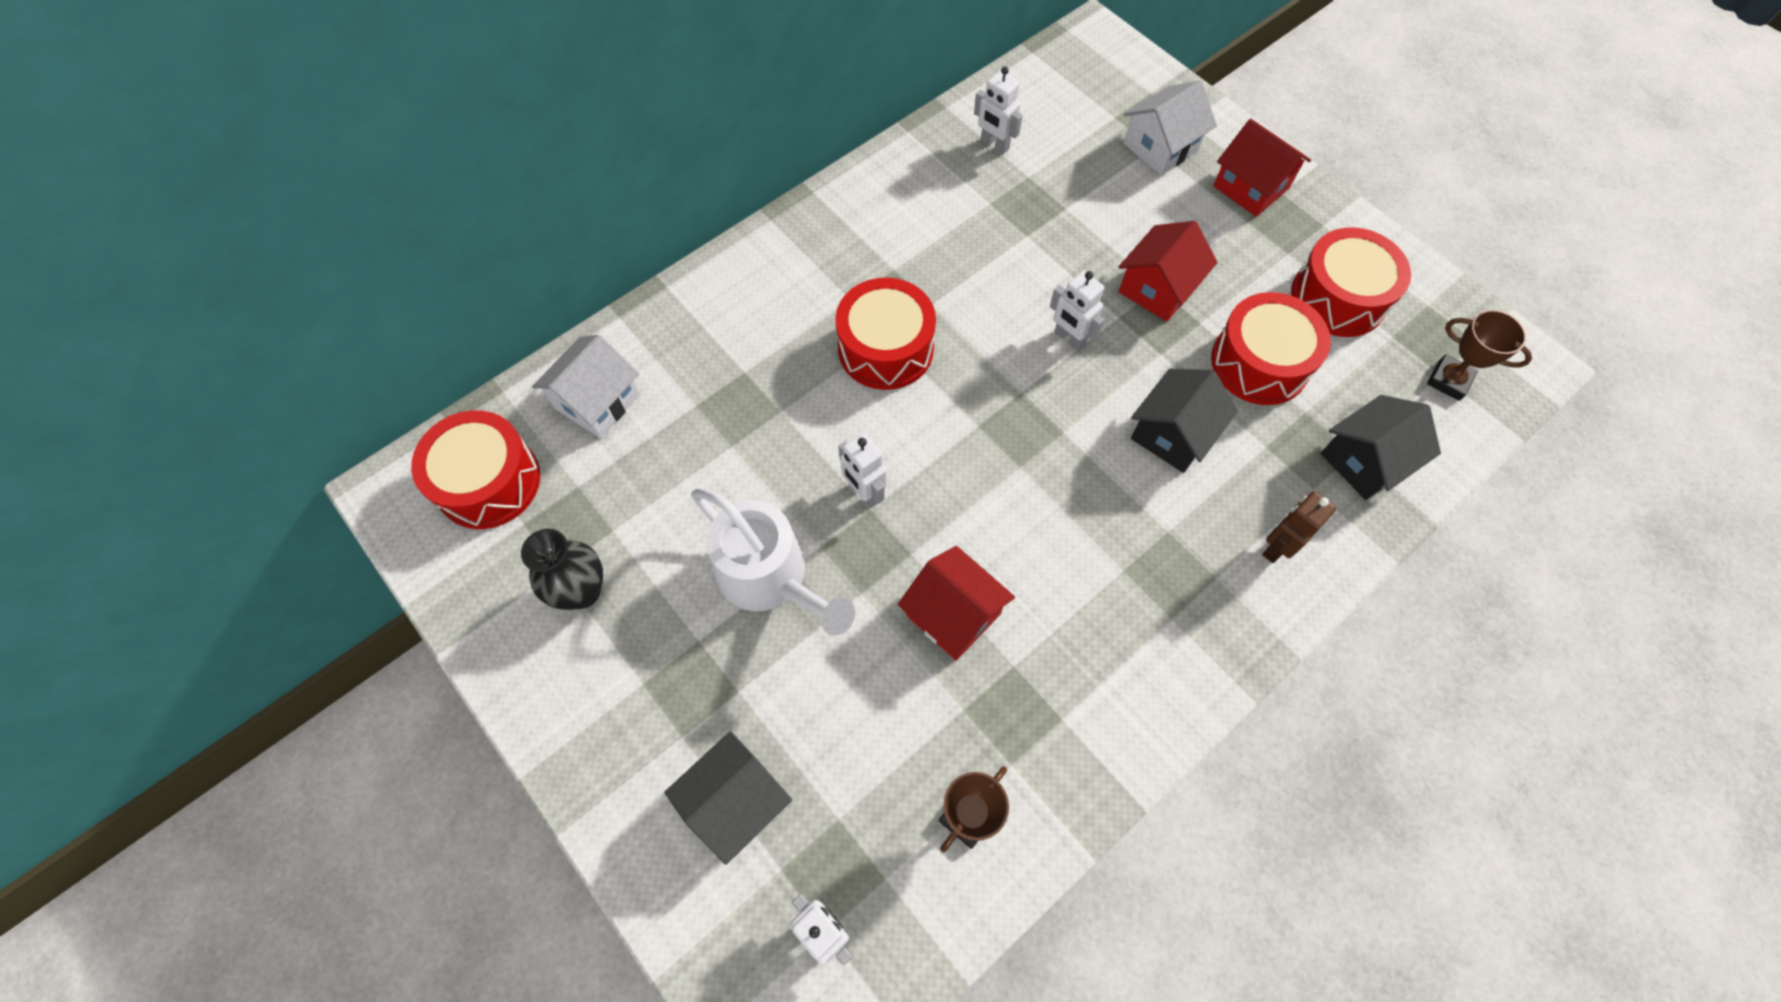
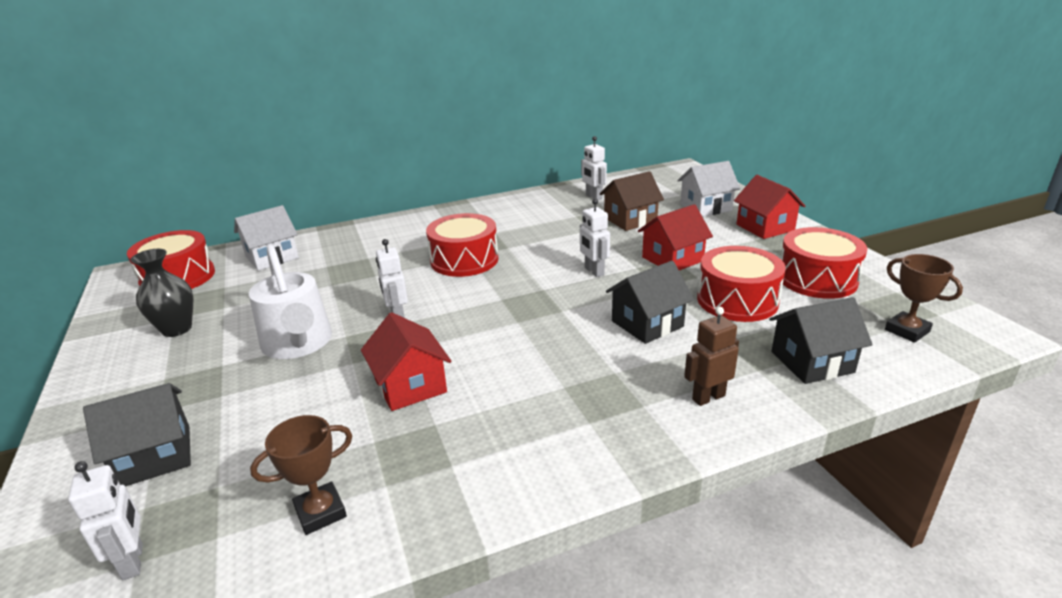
camera: 20 degrees right, 35 degrees down
(1070, 200) = (630, 220): none -> brown house

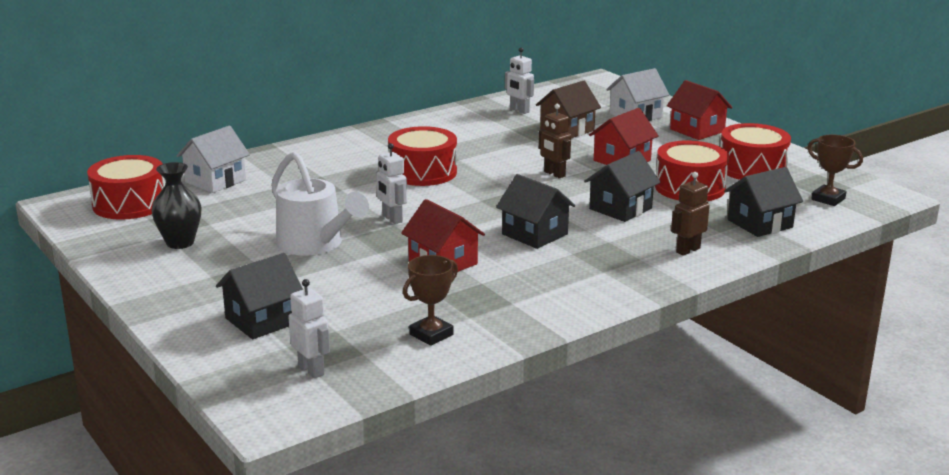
camera: 15 degrees left, 5 degrees down
(534, 352) = (534, 234): none -> black house
(594, 271) = (554, 174): white robot -> brown robot

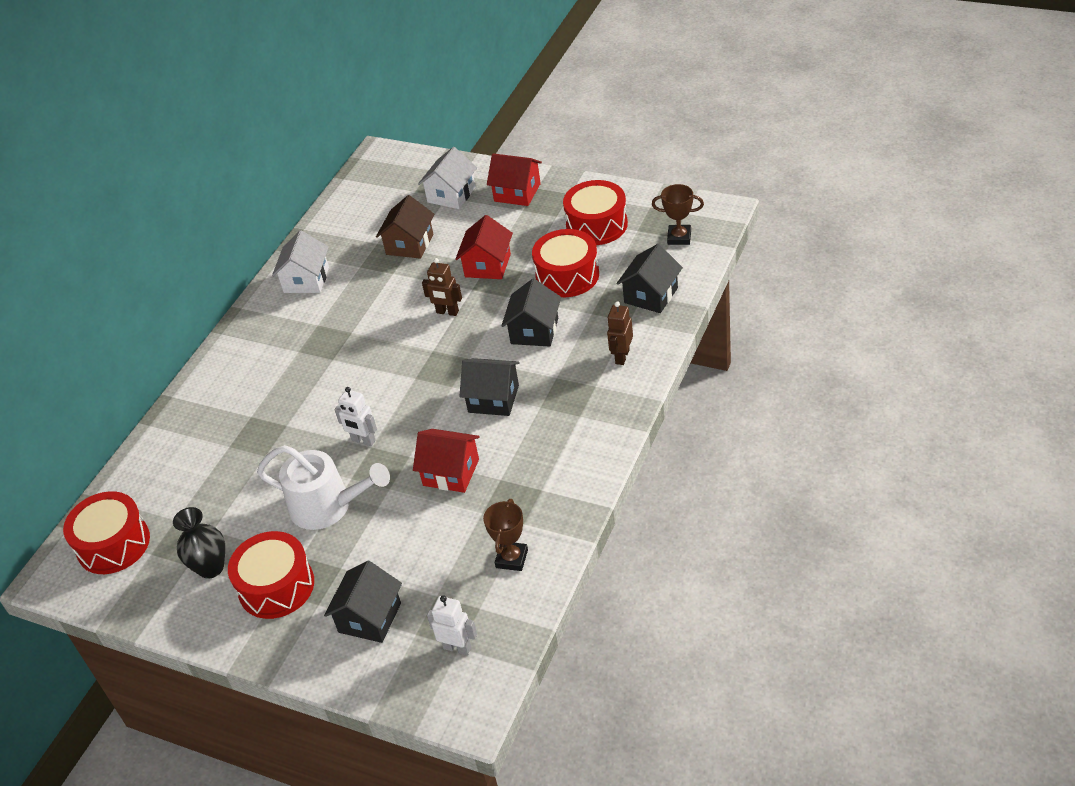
camera: 25 degrees left, 20 degrees up
(215, 181) = (162, 473): white house -> white house (306, 280)
(422, 172) = (335, 366): red drum -> red drum (276, 586)
(519, 111) = (346, 236): white robot -> none

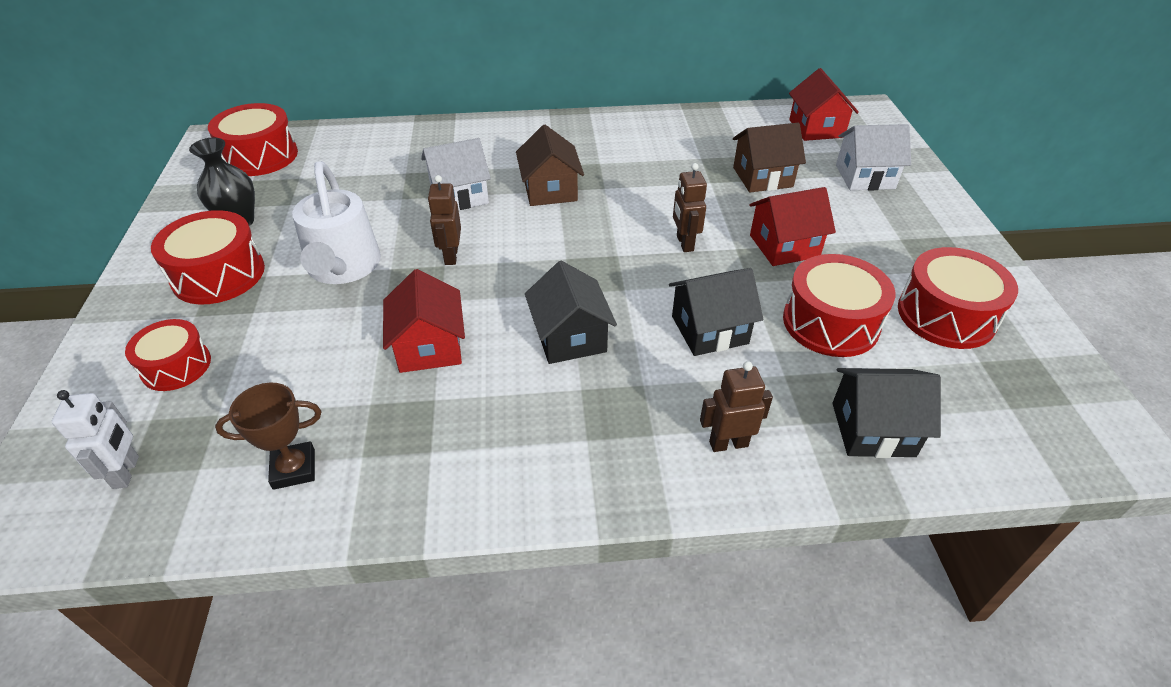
camera: 55 degrees right, 0 degrees up
(306, 280) = (655, 134): white house -> white house (459, 195)
(329, 363) = (550, 190): none -> brown house
(363, 440) = (451, 256): white robot -> brown robot
(369, 618) = (176, 366): black house -> red drum
(517, 192) = (923, 223): red house -> red house (816, 128)
(679, 237) = (1016, 416): brown trophy -> none

